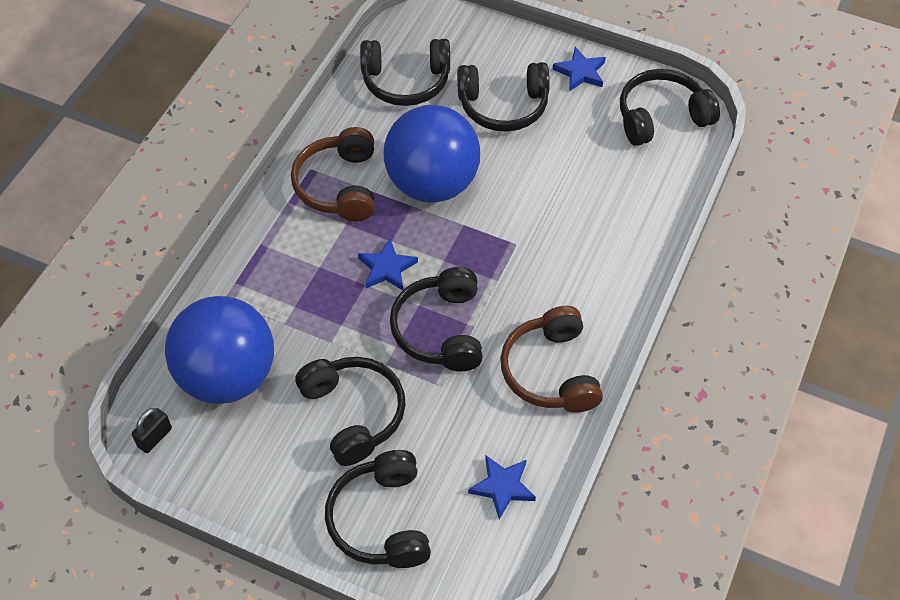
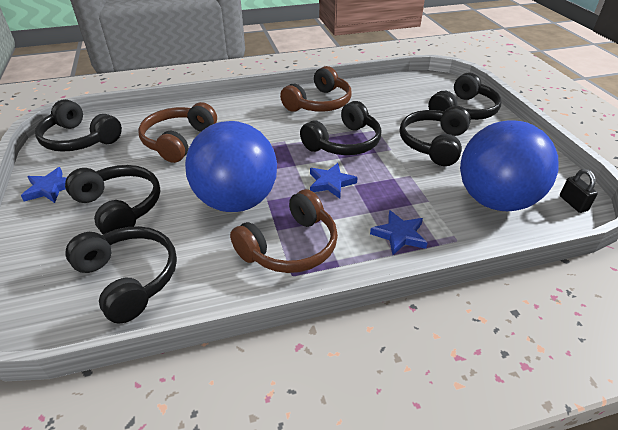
camera: 130 degrees left, 15 degrees down
(155, 437) = (573, 203): black padlock -> black padlock turned 75 degrees clockwise
(502, 487) = (395, 91): blue star -> blue star (399, 235)
(583, 191) = (178, 141): none -> brown headphones

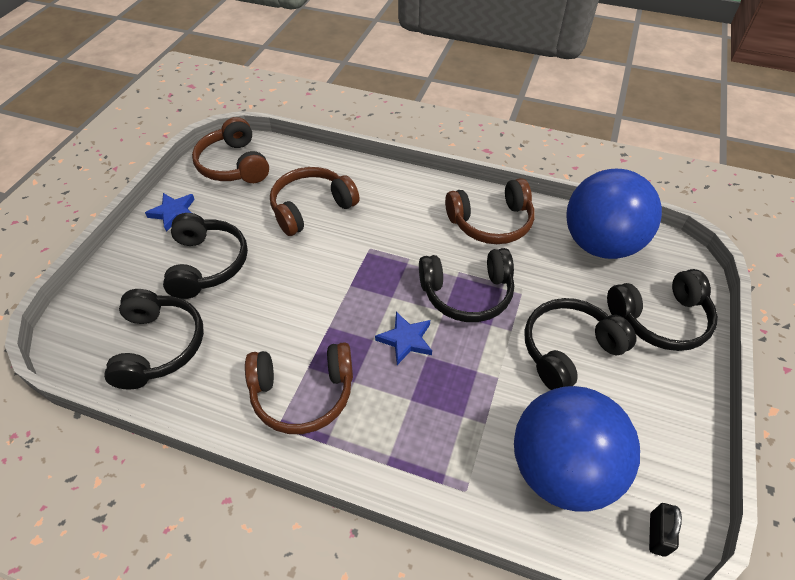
camera: 35 degrees right, 10 degrees up
(79, 139) = (234, 165): black headphones -> brown headphones
(236, 201) = (301, 312): blue ball -> blue ball (600, 244)
(399, 235) = (413, 446): blue star -> none

